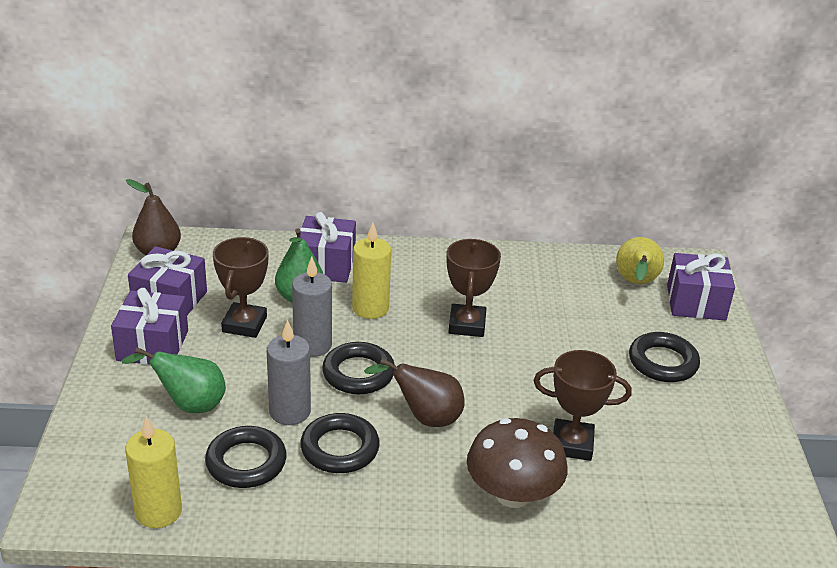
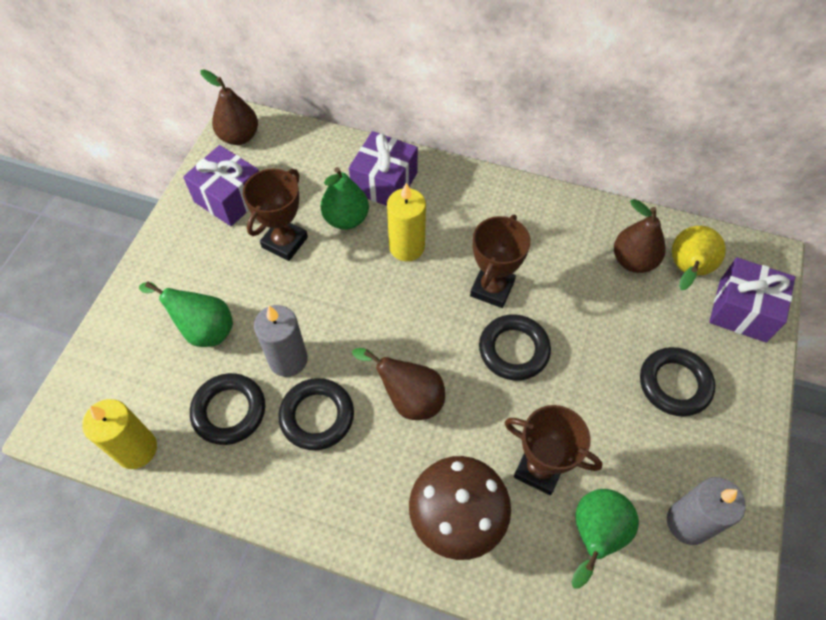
camera: 20 degrees right, 25 degrees up
(152, 345) = (196, 250): purple gift -> none
(312, 345) = (337, 282): grey candle -> grey candle (688, 523)
(358, 373) = (366, 327): black ring -> black ring (513, 350)
(586, 284) = (633, 261): none -> brown pear
(644, 480) = (595, 535): none -> green pear

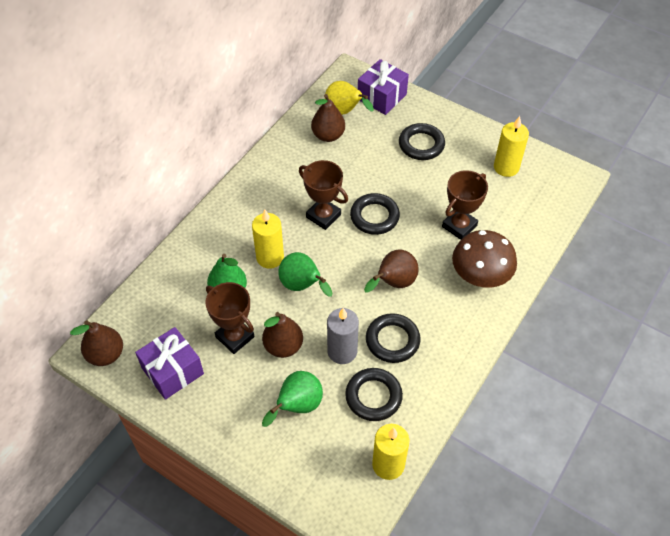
camera: 75 degrees left, 5 degrees down
(282, 294) = (283, 346): none -> brown pear
(384, 183) = (203, 258): purple gift -> none
(595, 535) = (505, 211): green pear -> green pear (302, 286)
(688, 523) = (506, 167): grey candle -> yellow candle

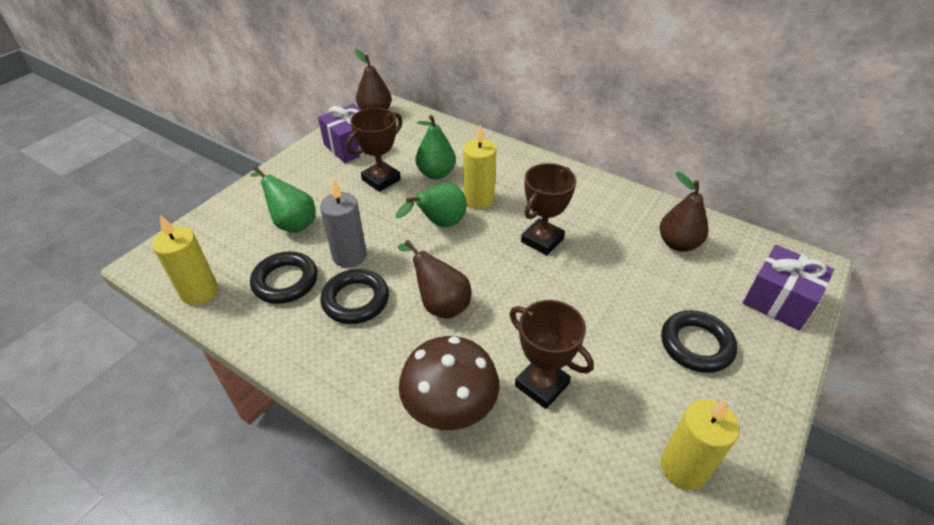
camera: 90 degrees right, 10 degrees down
(283, 346) = (364, 212): brown pear -> none
(345, 112) = (728, 260): yellow pear -> none
(374, 217) = (547, 287): black ring -> none

